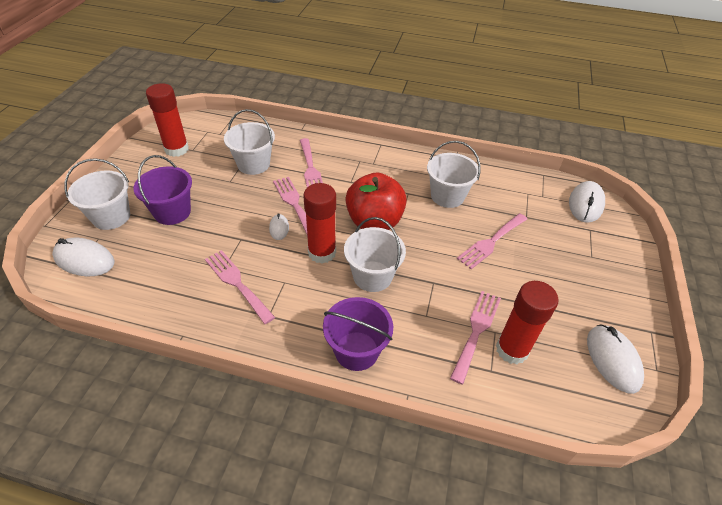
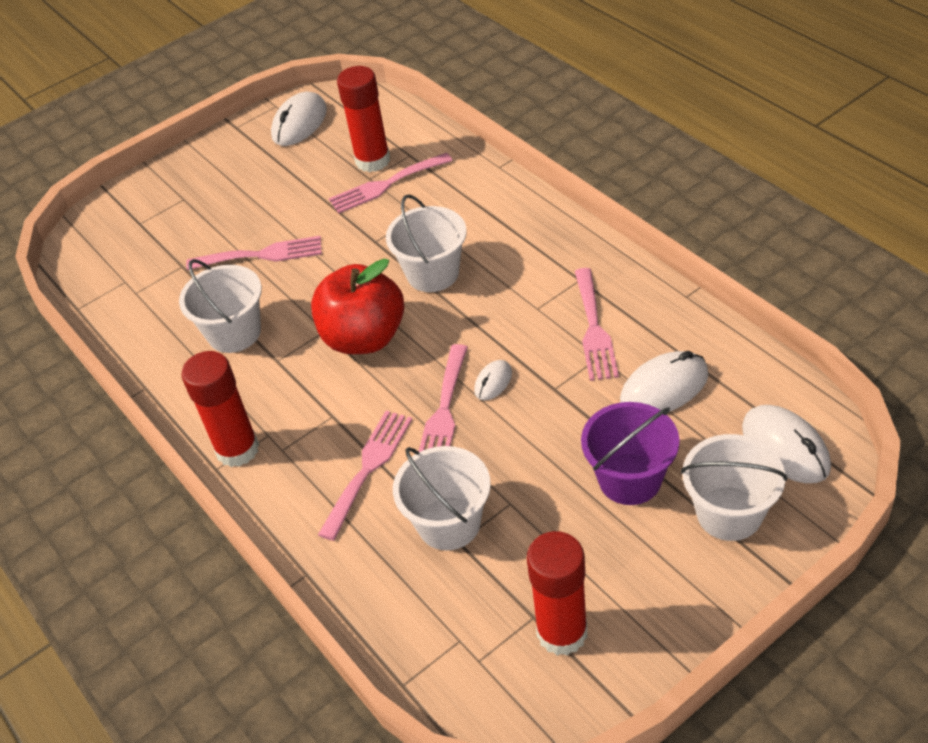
camera: 135 degrees left, 0 degrees up
(322, 252) = (465, 325): red glue stick -> red glue stick (237, 449)
(356, 351) = (514, 213): purple bucket -> none
(585, 204) = (96, 250): white mouse -> white mouse (664, 388)

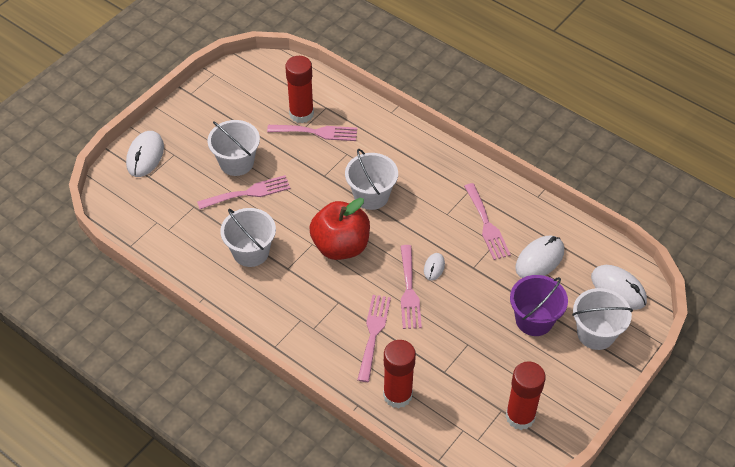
camera: 20 degrees left, 5 degrees up
(237, 449) = (284, 332): red glue stick -> red glue stick (397, 395)
(299, 123) = (237, 87): white mouse -> white mouse (145, 156)
(385, 185) = (317, 132): pink fork -> pink fork turned 135 degrees counterclockwise
(449, 523) = (435, 361): white bucket -> white bucket (236, 162)

